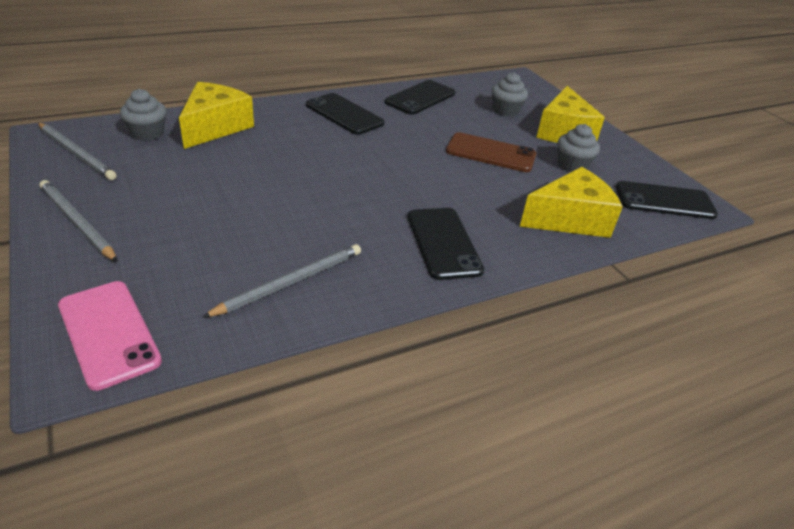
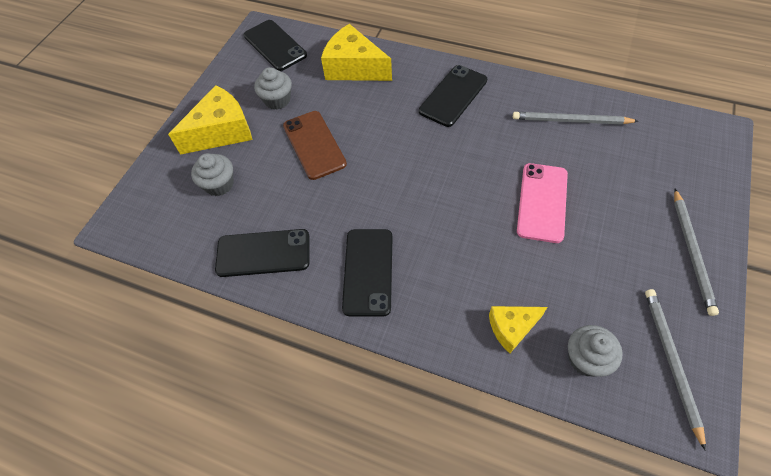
camera: 125 degrees left, 20 degrees up
(108, 333) = (693, 144): pink phone -> pink phone (542, 202)
(215, 127) = (512, 328): yellow cheese -> yellow cheese, size x0.59

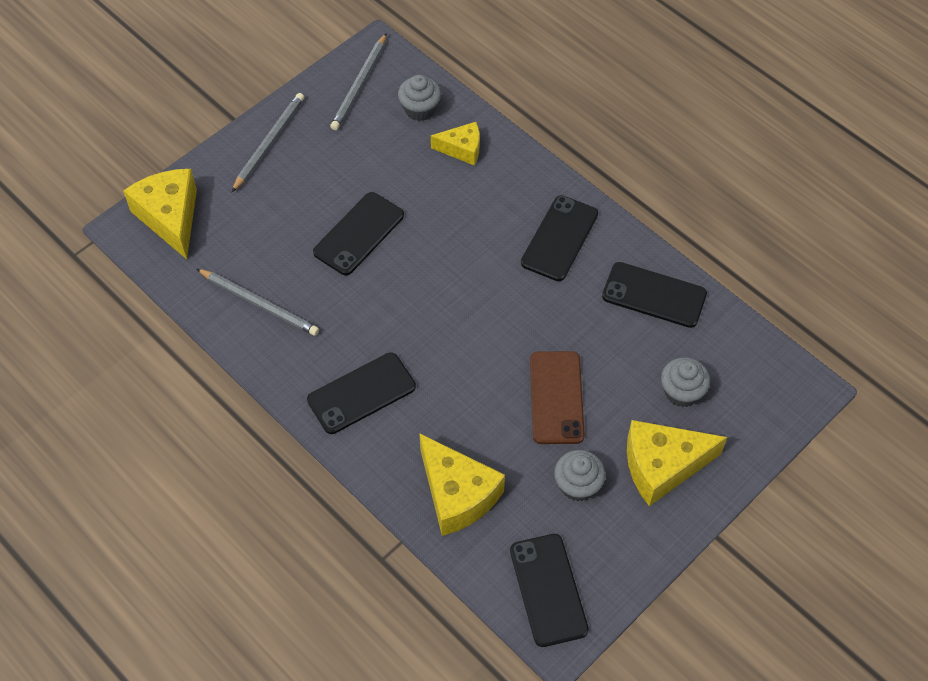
camera: 160 degrees left, 0 degrees up
(542, 202) = (359, 234): pink phone -> black phone
(699, 152) = (170, 217): none -> yellow cheese

